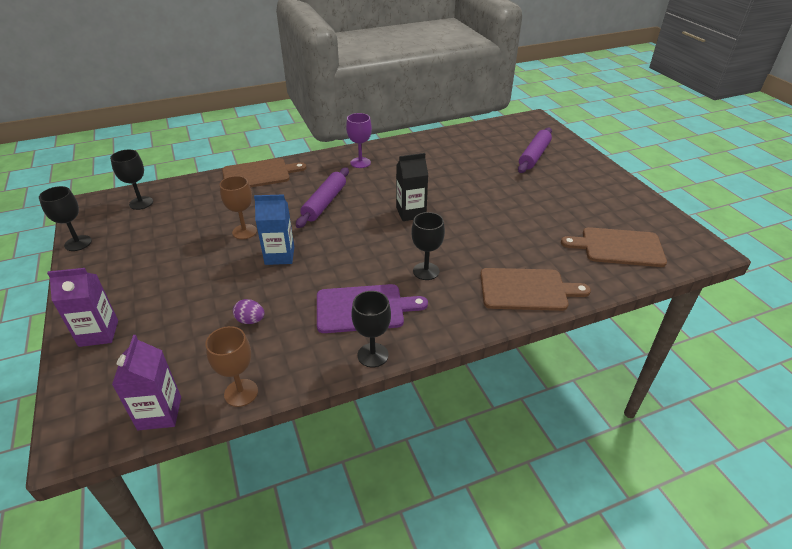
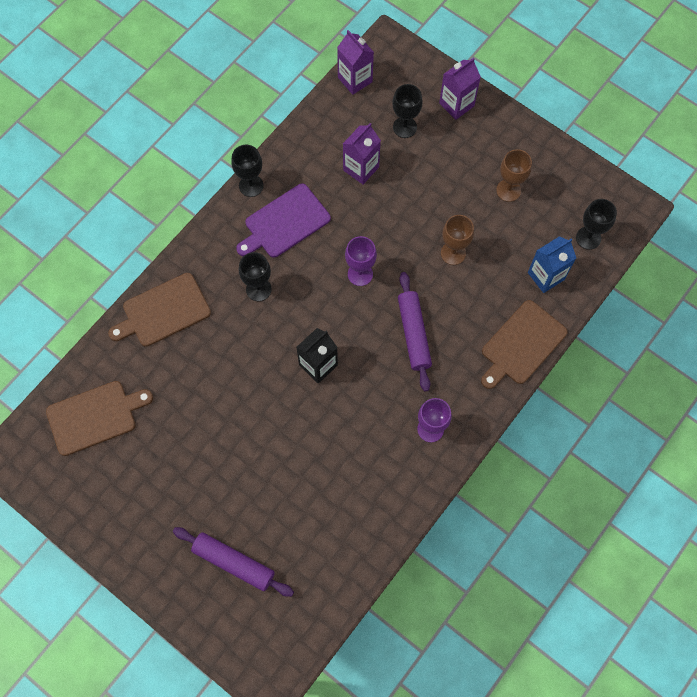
camera: 150 degrees right, 30 degrees up
(78, 243) = (579, 165): black goblet -> black goblet (404, 127)
(241, 393) = (317, 116): brown goblet -> brown goblet (508, 190)
(250, 320) = (361, 168): purple egg -> purple carton
(279, 256) = (396, 241): blue carton -> blue carton (546, 276)
(330, 248) = (360, 274): none -> purple goblet
(534, 156) = (234, 562): purple rolling pin -> purple rolling pin turned 60 degrees counterclockwise

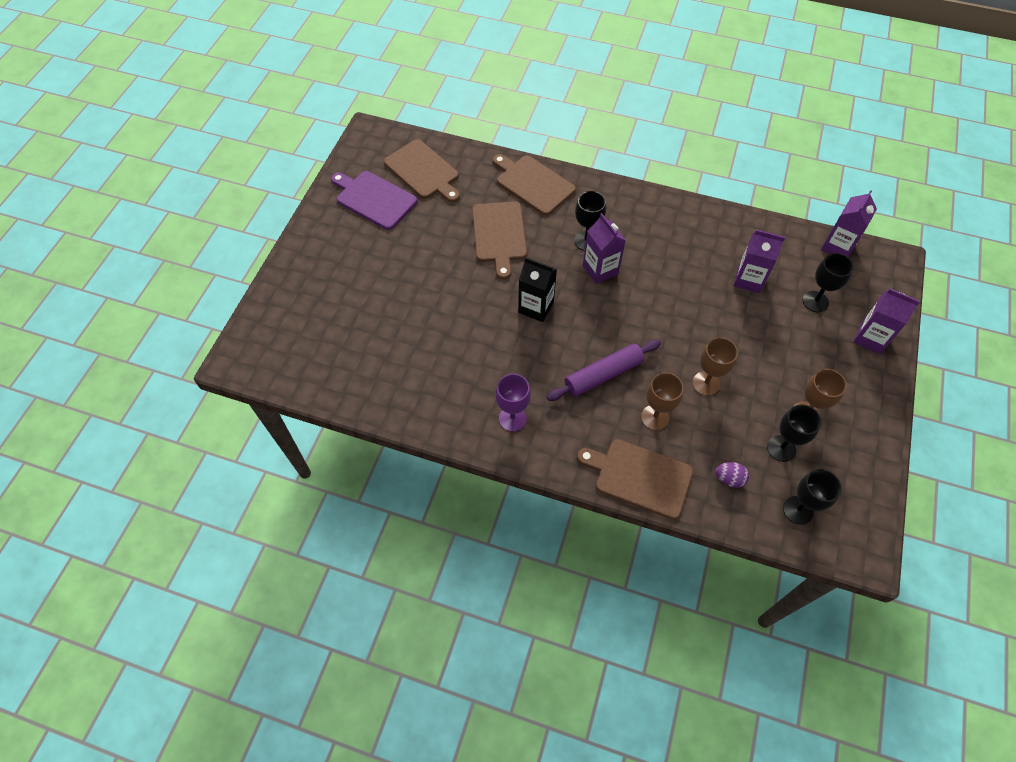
camera: 70 degrees right, 10 degrees down
(216, 368) = (499, 234): none -> brown cutting board
(234, 562) = (331, 302): purple rolling pin -> none
(251, 185) = (681, 204): black goblet -> black goblet (781, 448)
(285, 222) = (660, 239): purple cutting board -> purple cutting board (374, 199)
(298, 290) = (600, 270): none -> purple carton
(360, 274) = (641, 312): purple goblet -> none
(471, 309) = (655, 417): none -> brown goblet
(546, 276) = (729, 479): blue carton -> purple egg

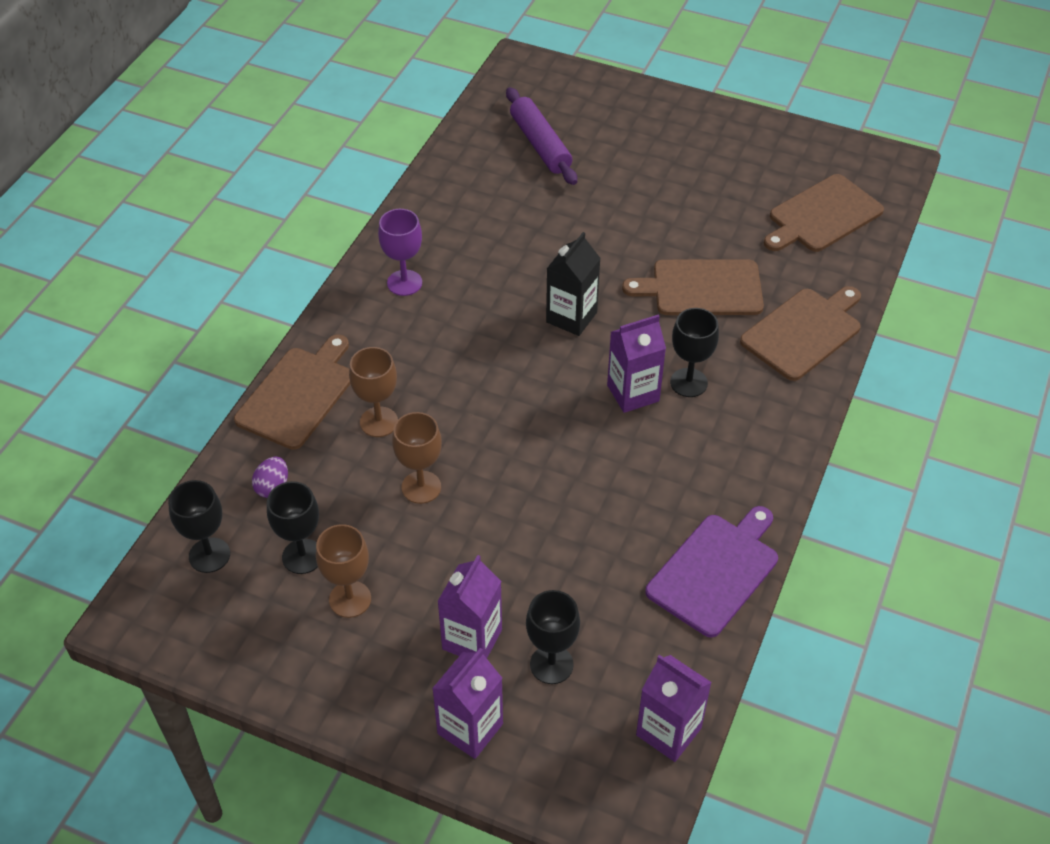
camera: 95 degrees right, 10 degrees down
(374, 199) = (767, 168): purple cutting board -> purple cutting board (715, 571)
(603, 375) = (453, 376): purple rolling pin -> purple rolling pin (540, 144)
(749, 279) = (603, 578): purple carton -> purple carton (472, 639)

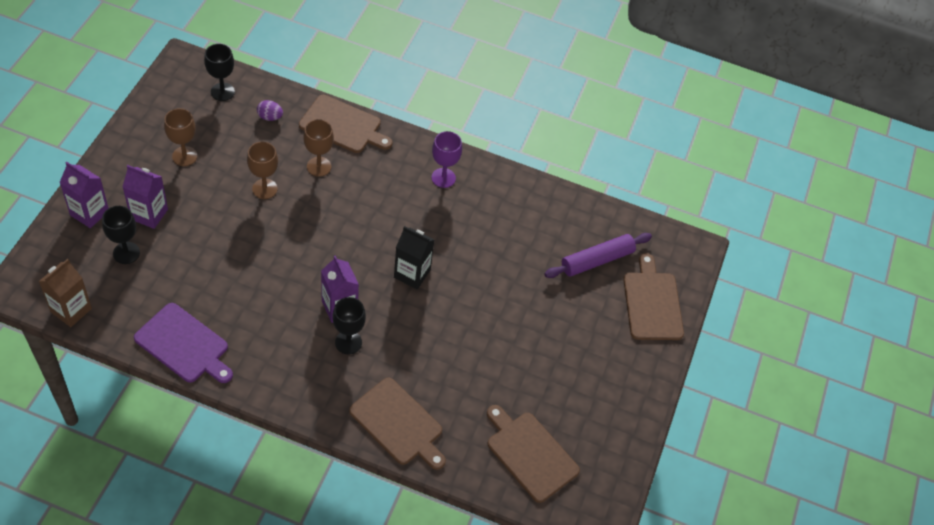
camera: 80 degrees right, 5 degrees up
(302, 556) = (217, 133): black goblet -> none
(668, 731) = (71, 310): purple carton -> brown carton
(702, 288) = (443, 359): brown cutting board -> brown cutting board (652, 303)

